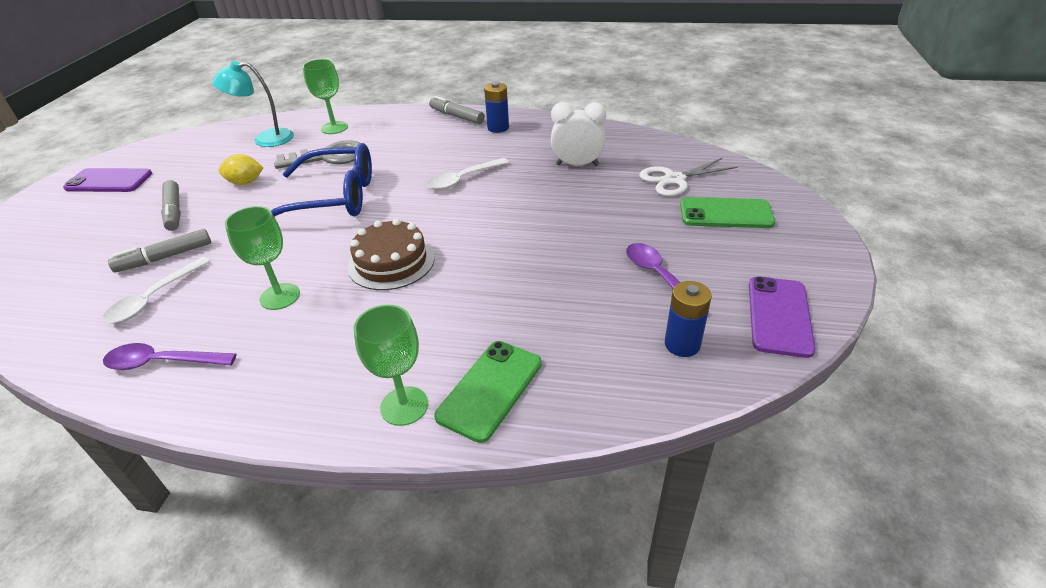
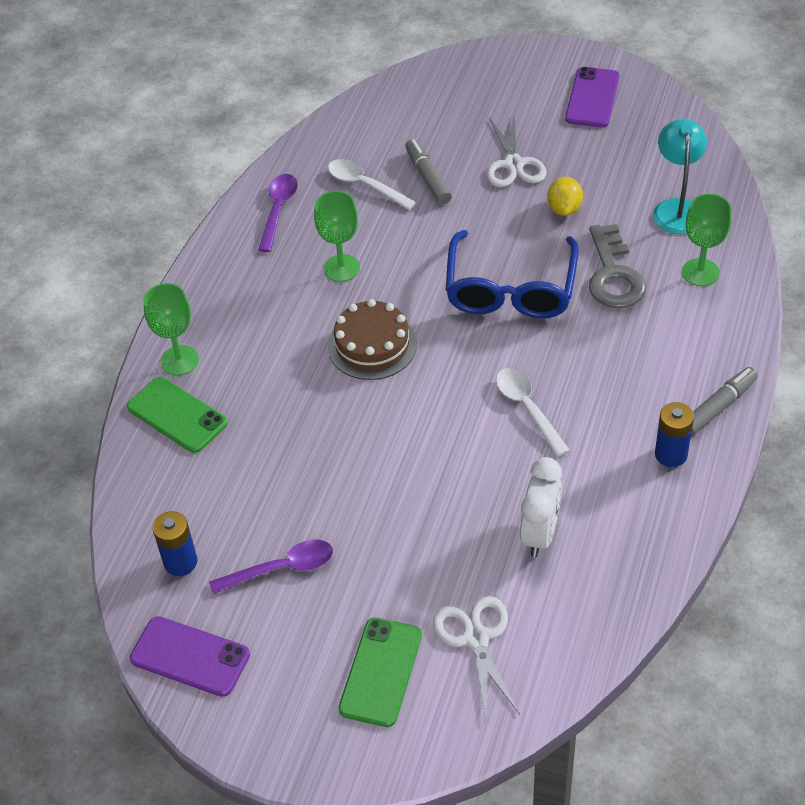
camera: 100 degrees right, 10 degrees up
(174, 211) = (513, 164): grey marker -> white scissors

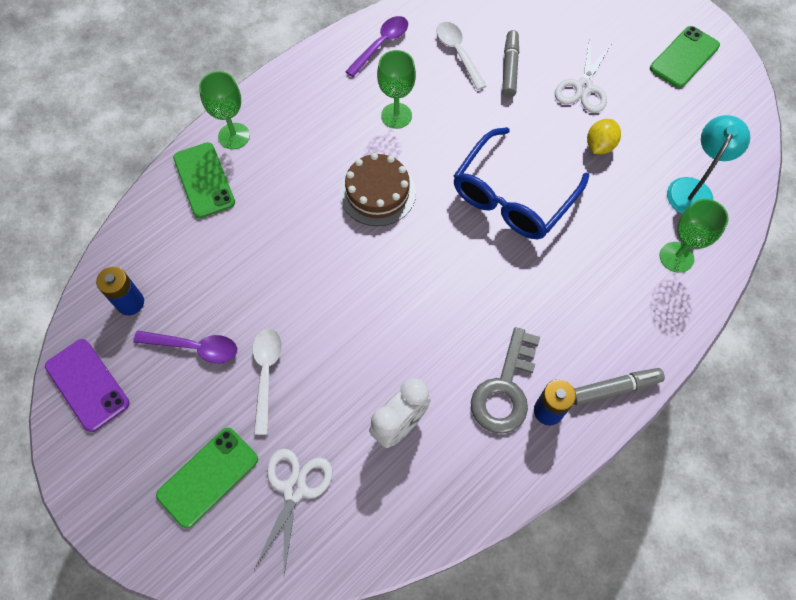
camera: 25 degrees right, 15 degrees up
(527, 408) = (460, 308): white spoon -> white spoon (266, 374)
(592, 98) = (684, 57): purple phone -> green phone
(613, 275) = (602, 224): grey key -> grey key (505, 389)

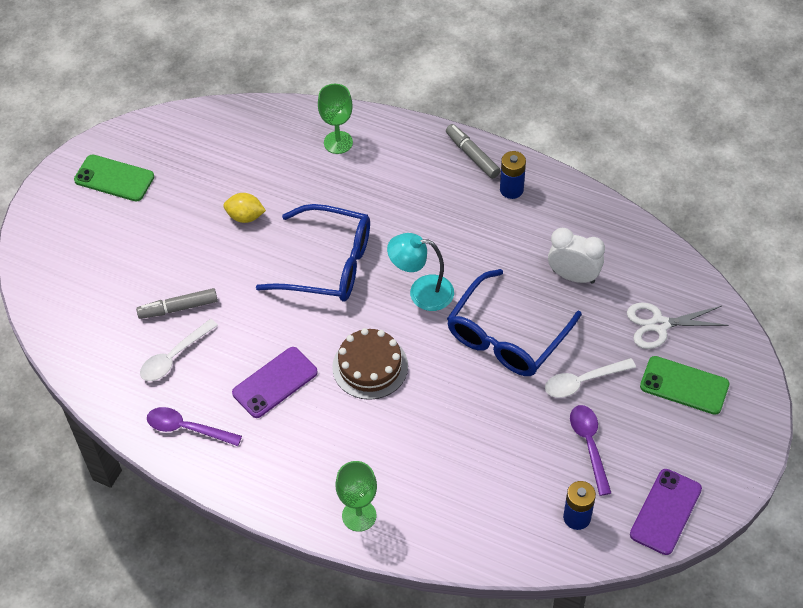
camera: 110 degrees left, 10 degrees down
(204, 180) = (422, 518): green phone -> none
(355, 325) = (507, 336): none -> blue glasses
(396, 116) = (275, 382): green goblet -> purple phone
(505, 389) = (508, 220): grey key -> none
(583, 87) = (180, 244): white scissors -> none
(693, 189) = (265, 144): turquoise lamp -> turquoise lamp (422, 292)

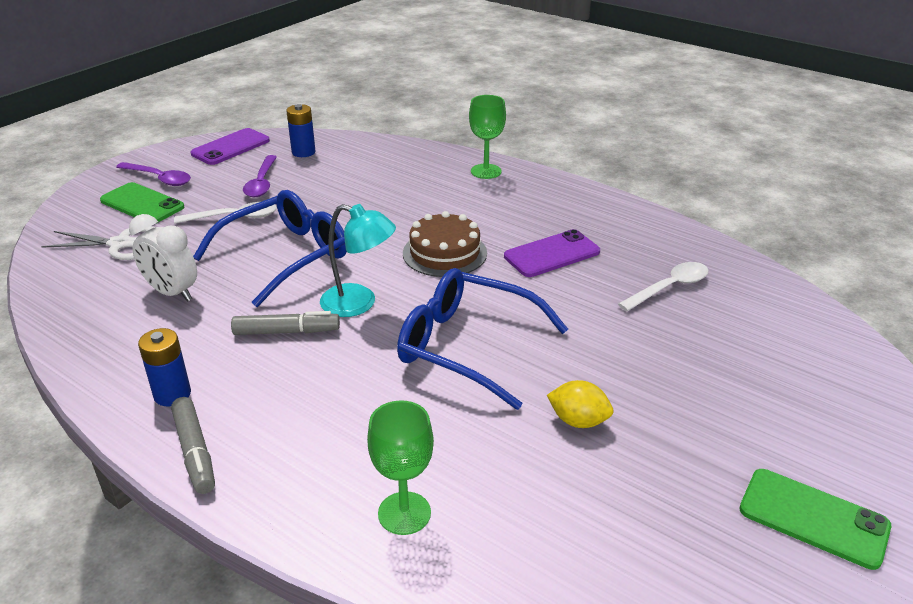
camera: 170 degrees left, 20 degrees down
(178, 308) = (670, 330): grey marker -> grey marker (286, 332)
(187, 428) = (647, 235): purple spoon -> purple spoon (159, 178)

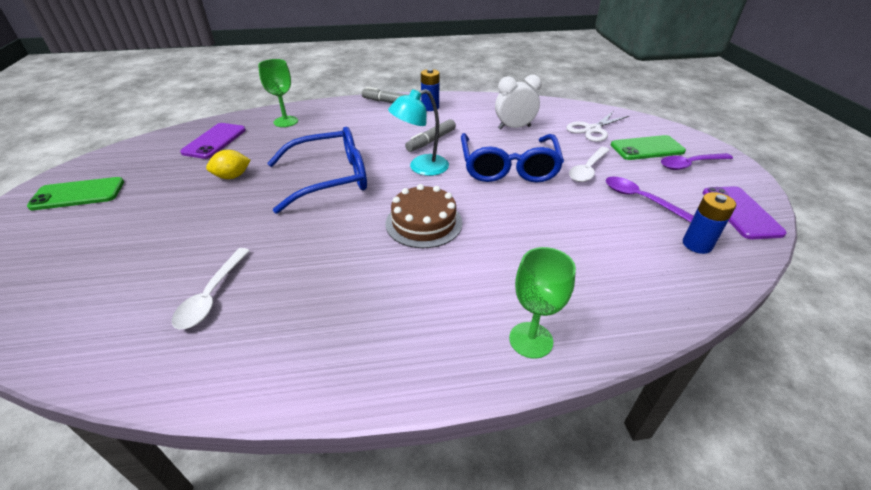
camera: 135 degrees right, 5 degrees up
(552, 254) = (343, 270): purple phone -> purple phone (214, 141)

